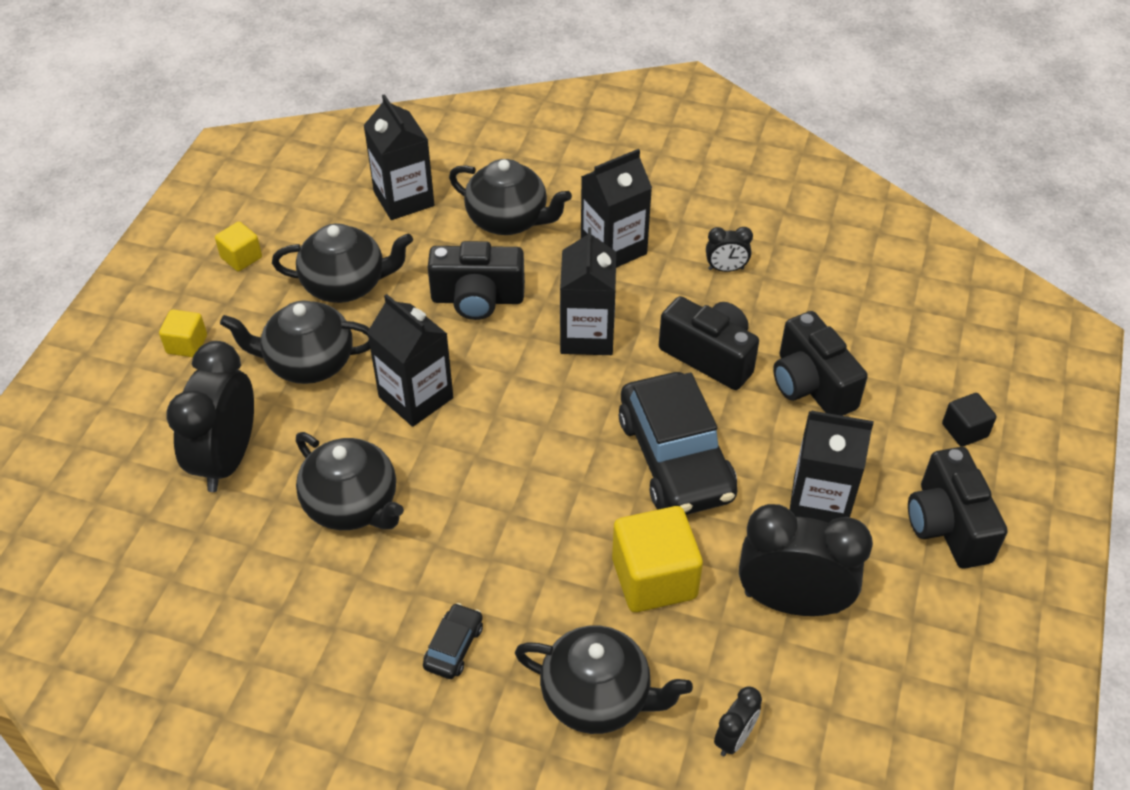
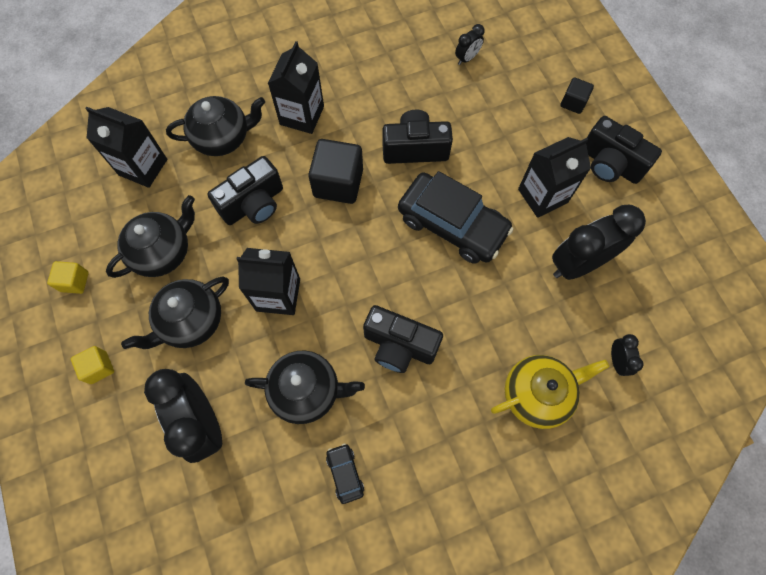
camera: 40 degrees left, 20 degrees up
(454, 647) = (441, 428): black car -> black car (345, 473)
(587, 335) = (338, 183): black carton -> black cube
(597, 697) = (537, 394): black teapot -> yellow teapot
(654, 578) = (504, 304): yellow cube -> none
(726, 269) = (375, 86): black clock -> black clock (467, 58)
(811, 385) = (480, 129): black camera -> black camera (399, 345)

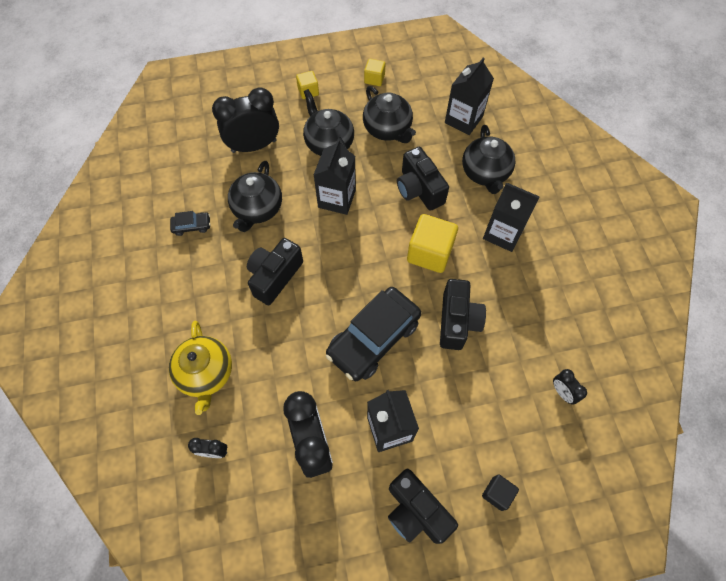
camera: 100 degrees right, 5 degrees down
(338, 183) = (430, 253): black cube -> yellow cube
(610, 164) = (416, 511): black camera -> black camera turned 90 degrees counterclockwise

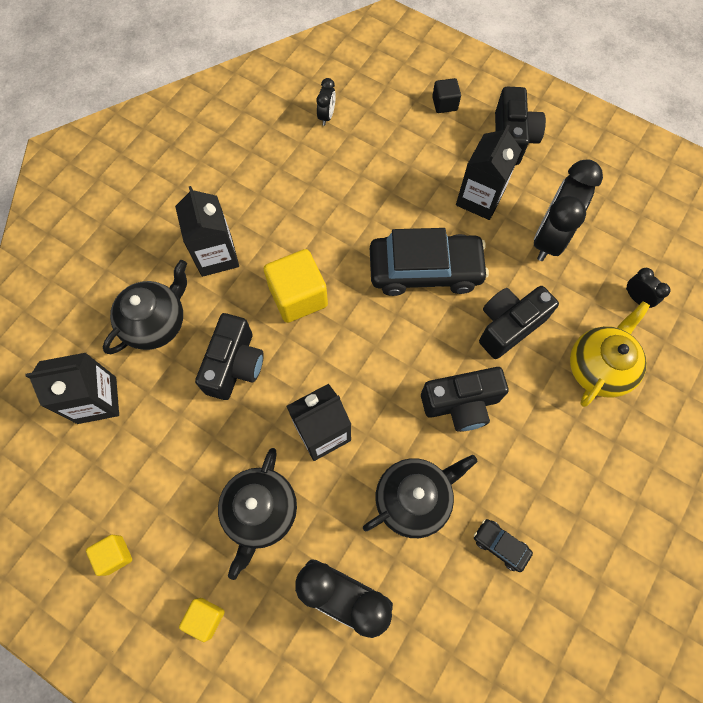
camera: 135 degrees left, 5 degrees up
(387, 129) = (182, 466): black teapot -> none
(457, 321) = (343, 223): black camera -> black camera (508, 326)

